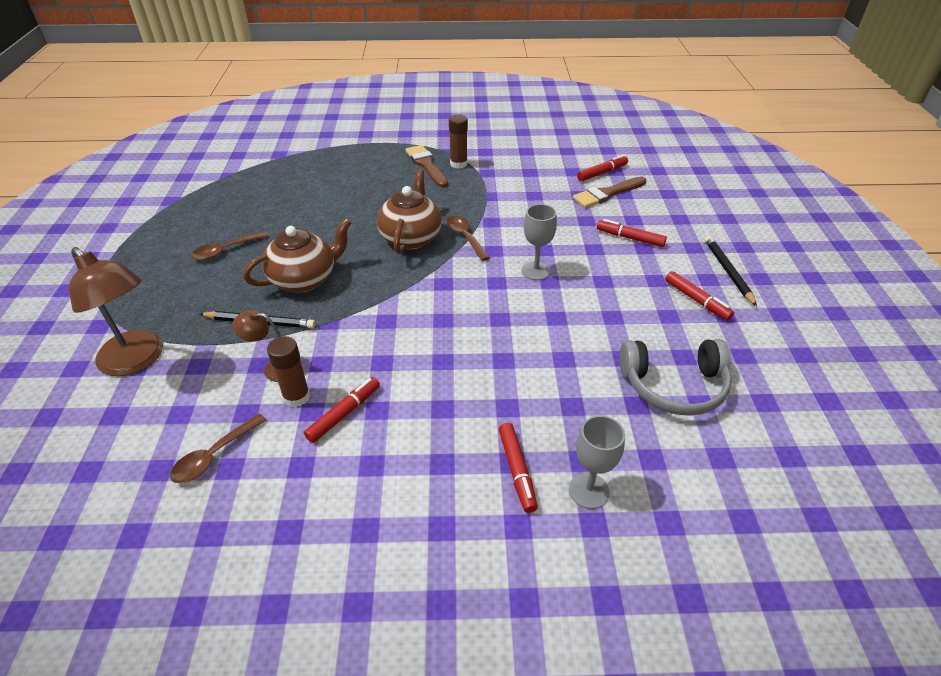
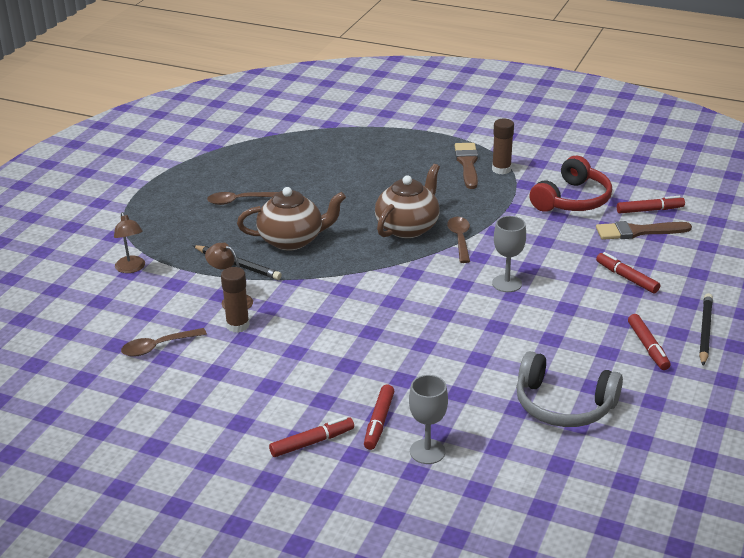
camera: 25 degrees right, 10 degrees down
(137, 360) = (131, 268): brown lamp -> brown lamp, size x0.55
(344, 414) = (268, 347): red marker -> red marker (312, 442)
(535, 178) = (572, 200): none -> red headphones

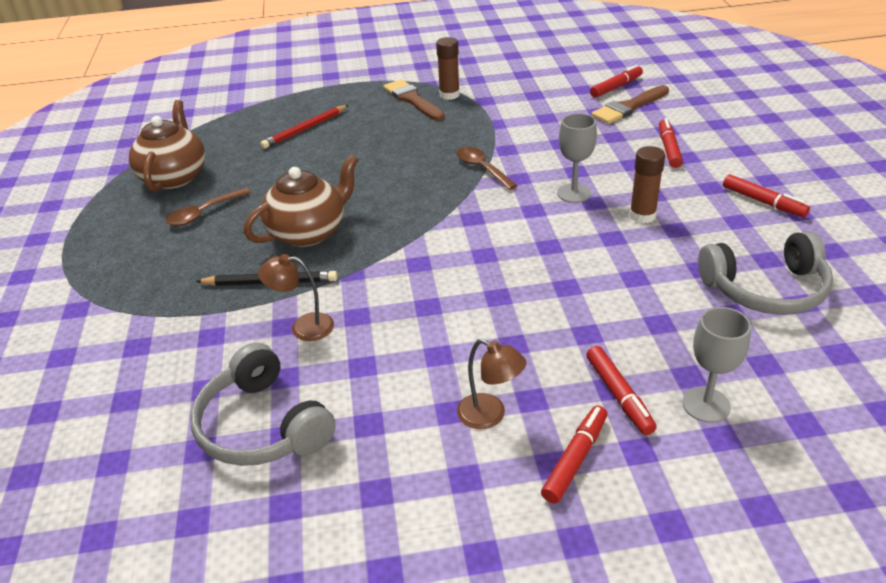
camera: 30 degrees left, 5 degrees up
(131, 268) = (135, 339): brown lamp -> brown lamp (490, 416)
(158, 347) = (262, 426): brown spoon -> grey headphones
(238, 325) = (339, 353): brown glue stick -> brown glue stick (642, 215)
(363, 161) = (305, 129): none -> red pencil
(408, 227) = (419, 175): brown teapot -> brown teapot (174, 176)
(572, 200) = (542, 100): red headphones -> none
(627, 278) = (669, 148): red marker -> red marker turned 75 degrees clockwise
(705, 331) = (787, 169): black pencil -> none

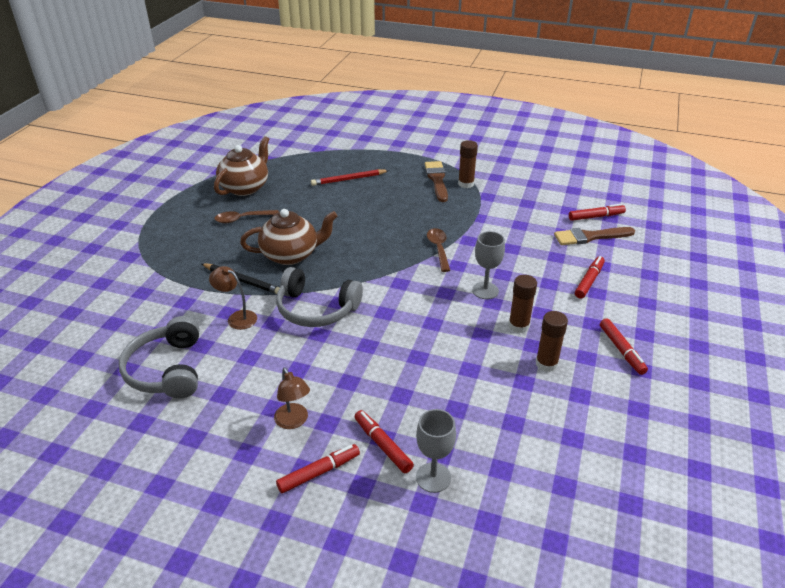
camera: 25 degrees right, 0 degrees up
(619, 395) = (383, 445): red marker -> red marker turned 135 degrees clockwise
(706, 242) = (546, 364): none -> brown glue stick
(766, 289) = (556, 417): grey headphones -> grey headphones (316, 309)

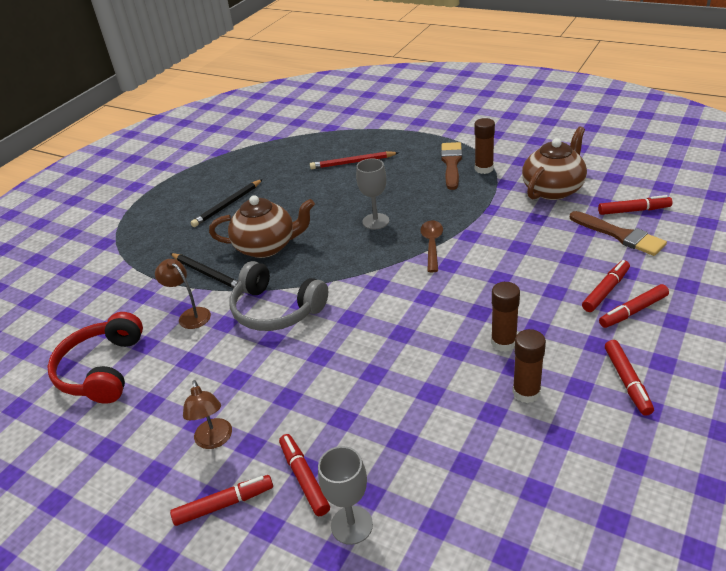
camera: 15 degrees right, 0 degrees up
(167, 370) = (102, 370): grey headphones -> red headphones
(242, 219) = (227, 205): brown spoon -> black pencil
(245, 187) = (241, 170): brown teapot -> brown teapot (553, 189)
(485, 290) = (474, 297): grey goblet -> grey goblet (375, 221)
(590, 237) = (620, 235): brown brush -> brown brush turned 135 degrees counterclockwise
(613, 296) = (633, 311): none -> red marker

